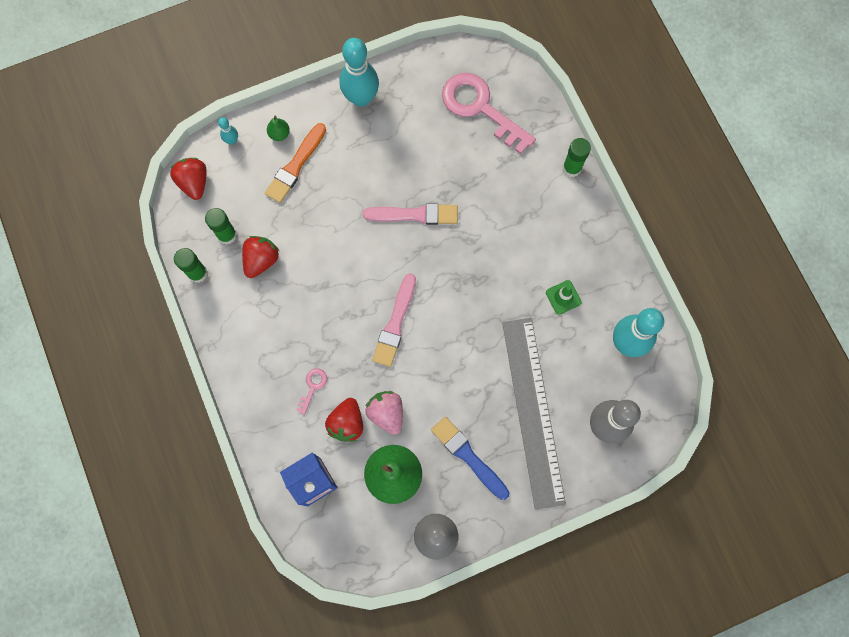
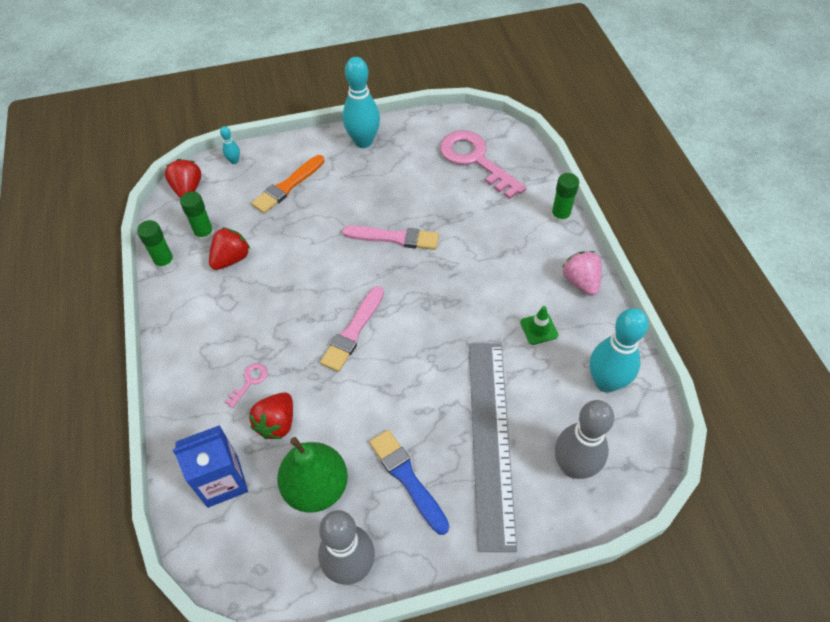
camera: 10 degrees right, 20 degrees down
(279, 134) = (280, 160): green pear -> none
(386, 413) = (323, 419): pink strawberry -> pink strawberry (581, 282)

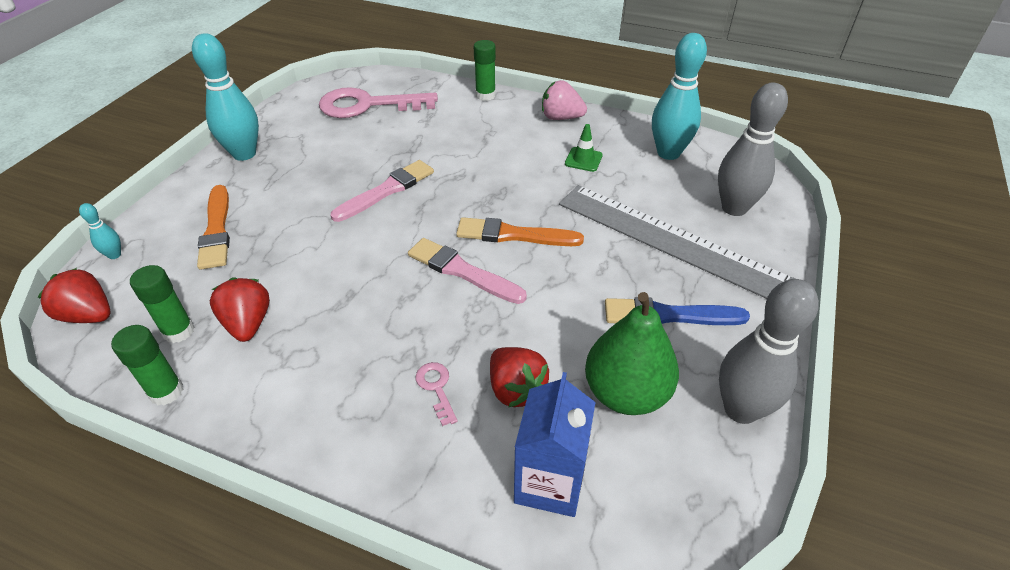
camera: 55 degrees left, 10 degrees down
(353, 331) = (462, 271): pink brush -> pink brush turned 150 degrees clockwise
(412, 338) = (514, 235): none -> orange brush

